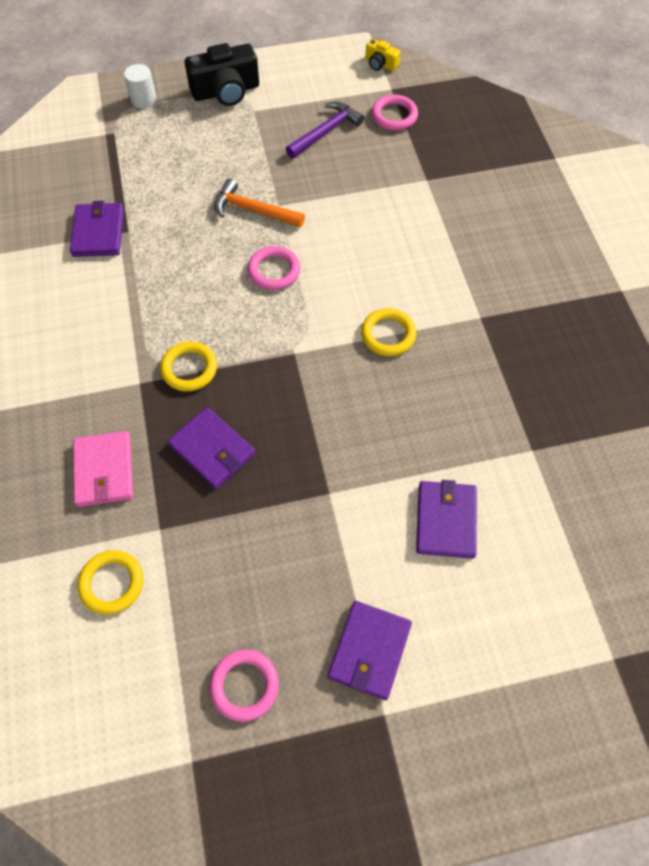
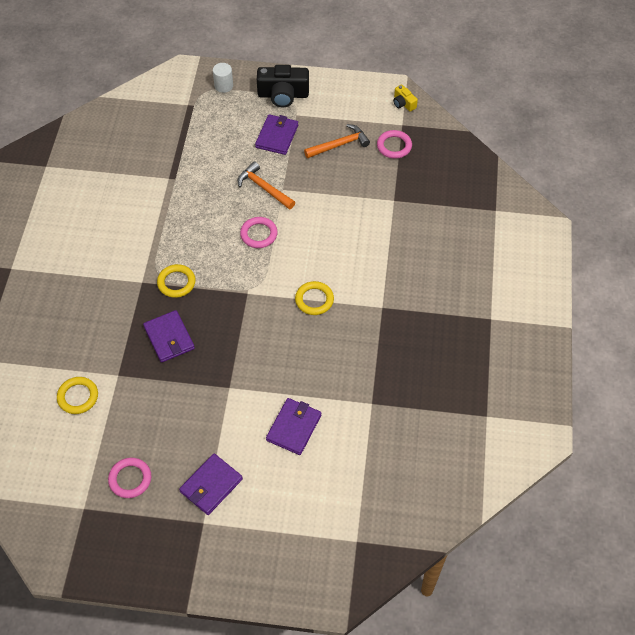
camera: 20 degrees right, 5 degrees down
(98, 232) = (155, 174): purple wallet -> purple wallet (277, 136)
(104, 471) = (99, 329): pink wallet -> none
(326, 132) = (339, 145): purple hammer -> orange hammer

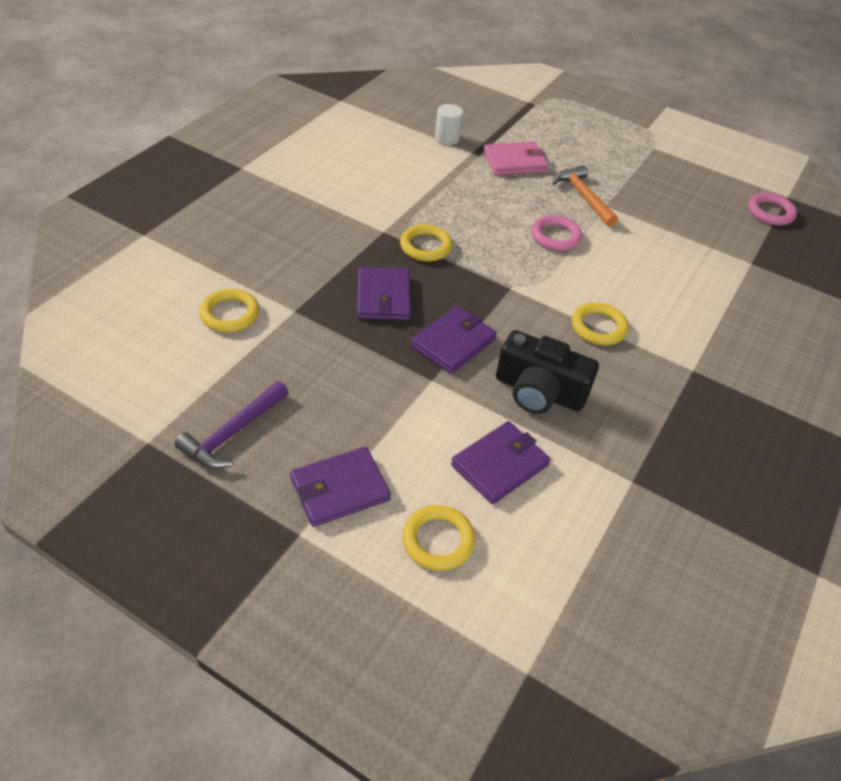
camera: 20 degrees right, 10 degrees down
(130, 479) = (233, 433): pink ring -> purple hammer
(203, 174) = (514, 161): none -> pink wallet
(223, 86) = (578, 99): white cylinder -> white cylinder (447, 138)
(277, 136) = (621, 158): purple wallet -> purple wallet (453, 342)
(280, 490) = (438, 540): none -> yellow ring
(283, 95) = (645, 127): black camera -> black camera (539, 391)
(339, 145) = (698, 189): orange hammer -> none
(403, 103) = (796, 178): yellow camera -> none

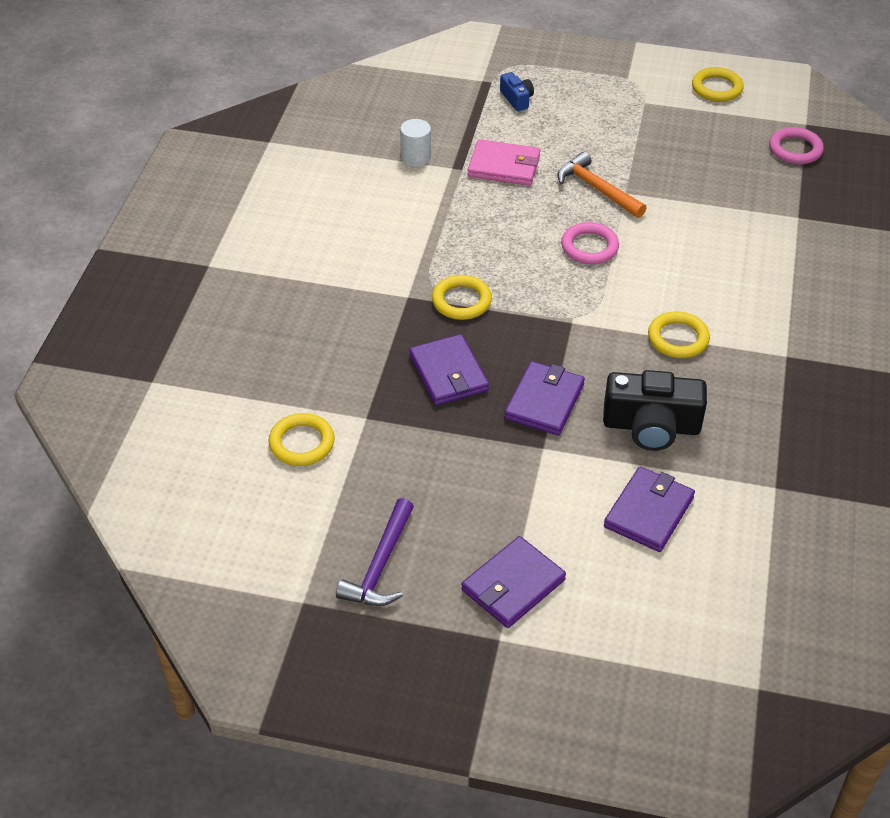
camera: 15 degrees left, 0 degrees up
(438, 540) = (627, 602): yellow ring -> yellow ring (716, 88)
(514, 161) = (504, 166): pink wallet -> pink wallet turned 45 degrees clockwise
(549, 120) = (517, 99): none -> blue camera

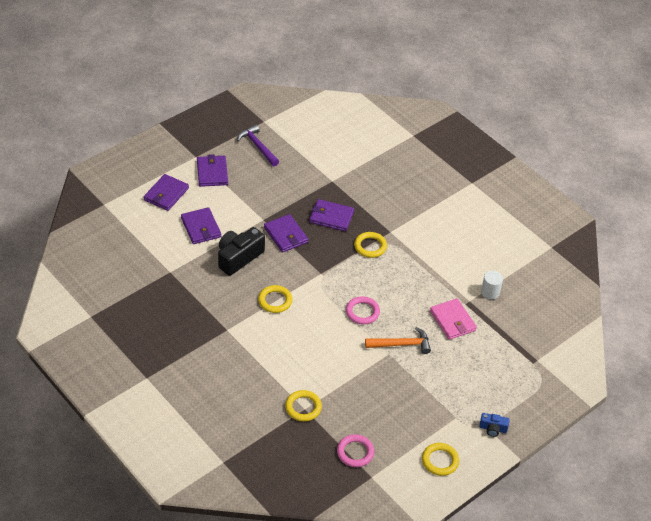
camera: 125 degrees right, 0 degrees up
(301, 443) = (337, 157): yellow ring -> yellow ring (303, 407)
(504, 166) = (452, 321): pink wallet -> pink wallet turned 75 degrees counterclockwise
(517, 99) = (507, 363): blue camera -> blue camera (493, 429)
(633, 613) = (166, 194): none -> purple wallet

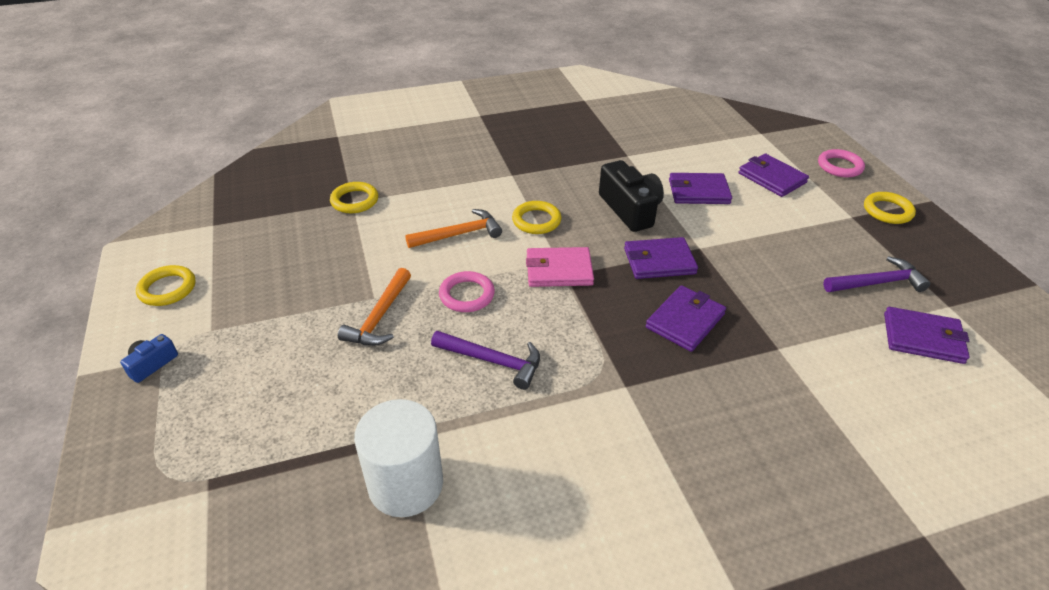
camera: 115 degrees right, 5 degrees down
(212, 173) = (813, 224): purple wallet -> purple wallet (923, 338)
(309, 335) = (459, 234): none -> orange hammer
(355, 452) = (256, 222): pink ring -> pink ring (839, 166)
(370, 246) = (599, 347): yellow ring -> yellow ring (887, 211)
(404, 285) = (493, 361): none -> purple hammer
(452, 321) = (380, 397): pink wallet -> pink wallet (559, 270)
(490, 292) = (406, 484): white cylinder -> white cylinder, size x1.86

